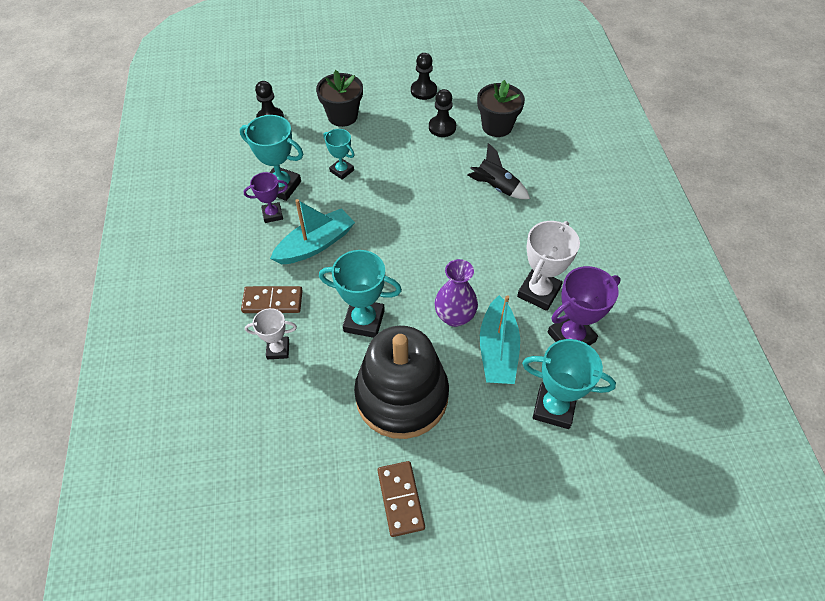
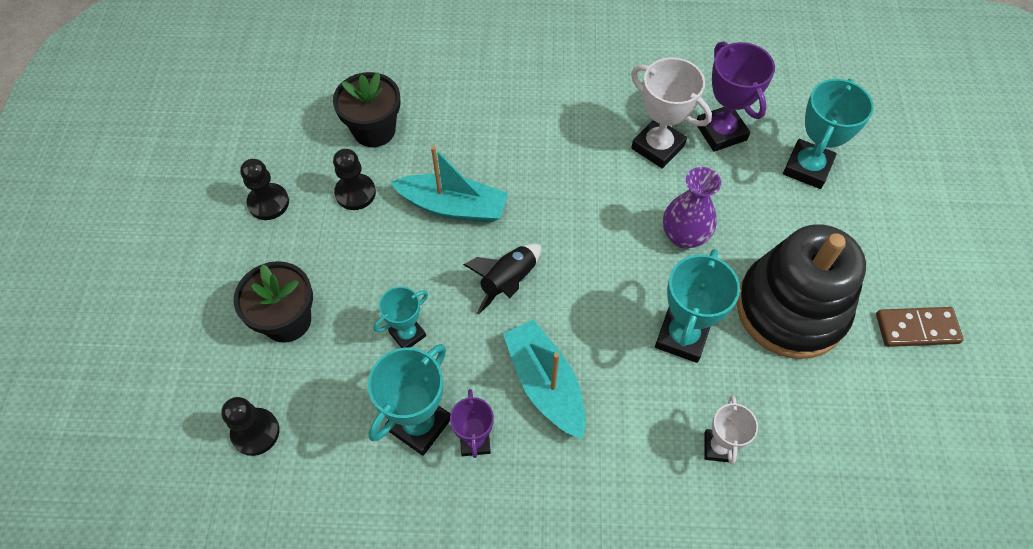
camera: 80 degrees left, 5 degrees up
(272, 301) = (639, 450): brown domino -> none
(496, 187) = (486, 154): black rocket -> black rocket (508, 282)
(497, 350) = (733, 202): turquoise boat -> turquoise boat (453, 206)

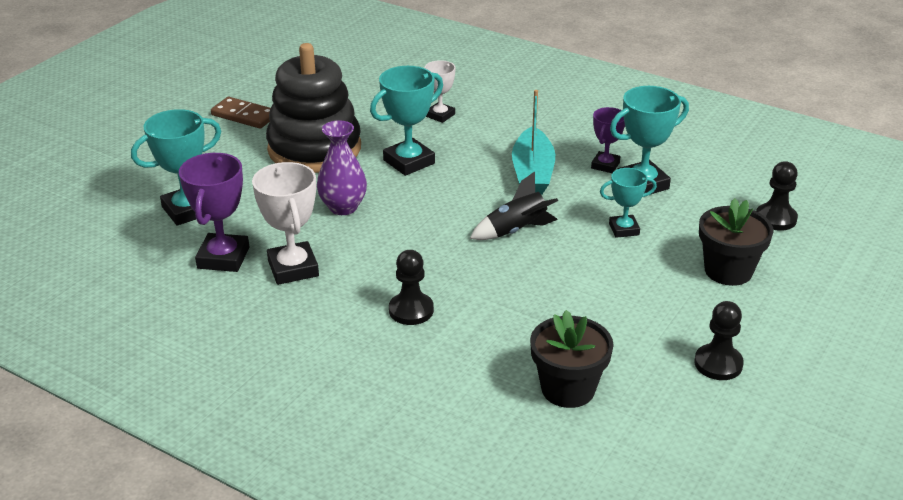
camera: 150 degrees left, 25 degrees down
(355, 193) = (619, 339): black pawn -> black pawn (411, 310)
(453, 206) = (527, 294): turquoise boat -> none

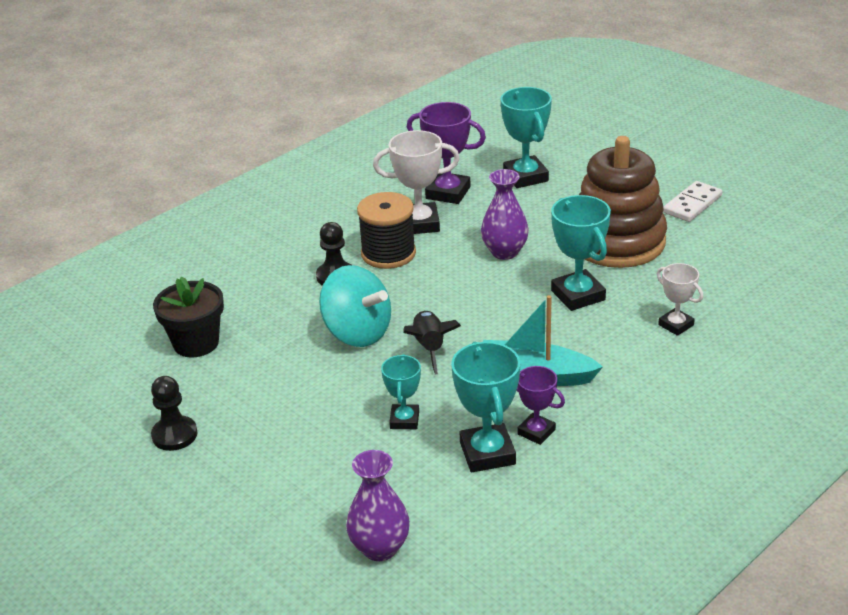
camera: 105 degrees right, 0 degrees up
(244, 115) = (692, 204): brown domino -> white domino
(314, 149) = (617, 241): black stacking toy -> brown stacking toy
(358, 281) = (388, 253): none -> black spool
(508, 277) = (357, 333): none -> turquoise spinning top
(728, 271) = (302, 479): black flower pot -> none
(776, 218) = (380, 548): black pawn -> purple vase

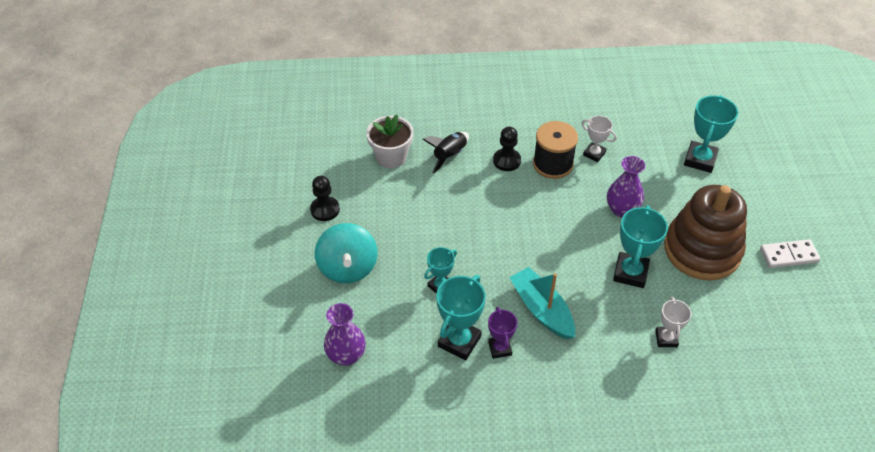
camera: 40 degrees right, 15 degrees up
(196, 343) = (391, 157): black flower pot -> white flower pot
(357, 333) = (477, 209): turquoise spinning top -> turquoise spinning top (348, 267)
(419, 224) = (594, 154): white trophy -> white trophy, size x0.61
(429, 348) = (504, 247): black rocket -> black rocket (449, 156)
(448, 193) = (637, 141): purple trophy -> none

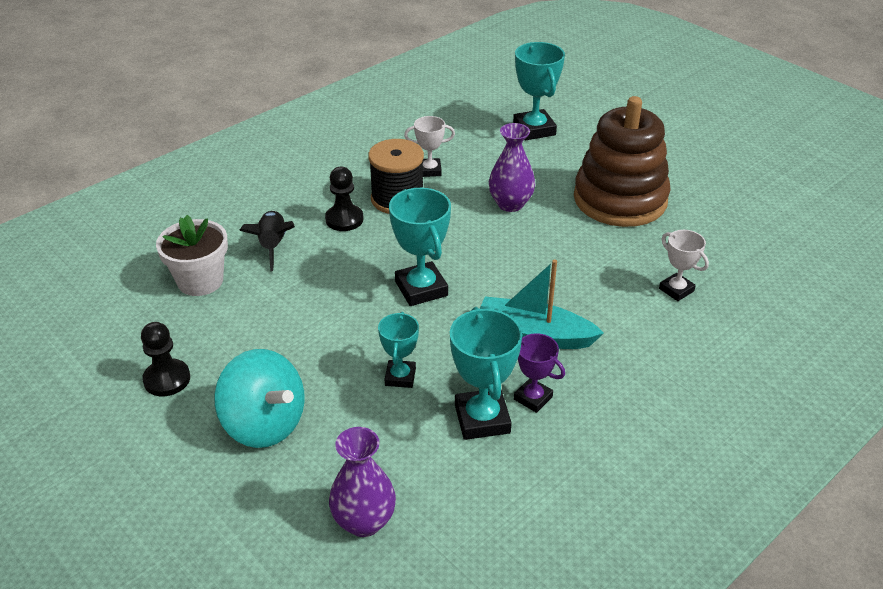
camera: 40 degrees left, 10 degrees down
(630, 273) = (580, 253): turquoise trophy -> turquoise trophy (421, 289)
(788, 255) = (693, 166): white domino -> none

